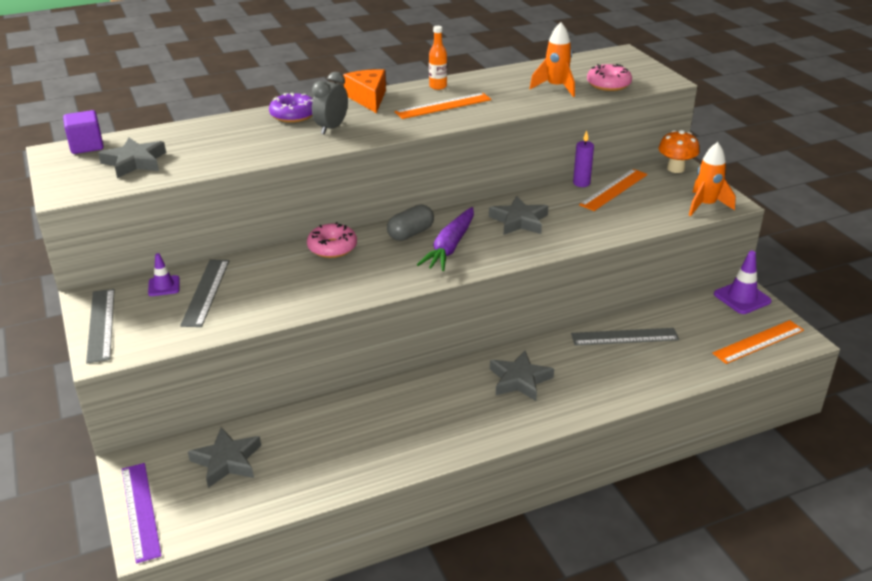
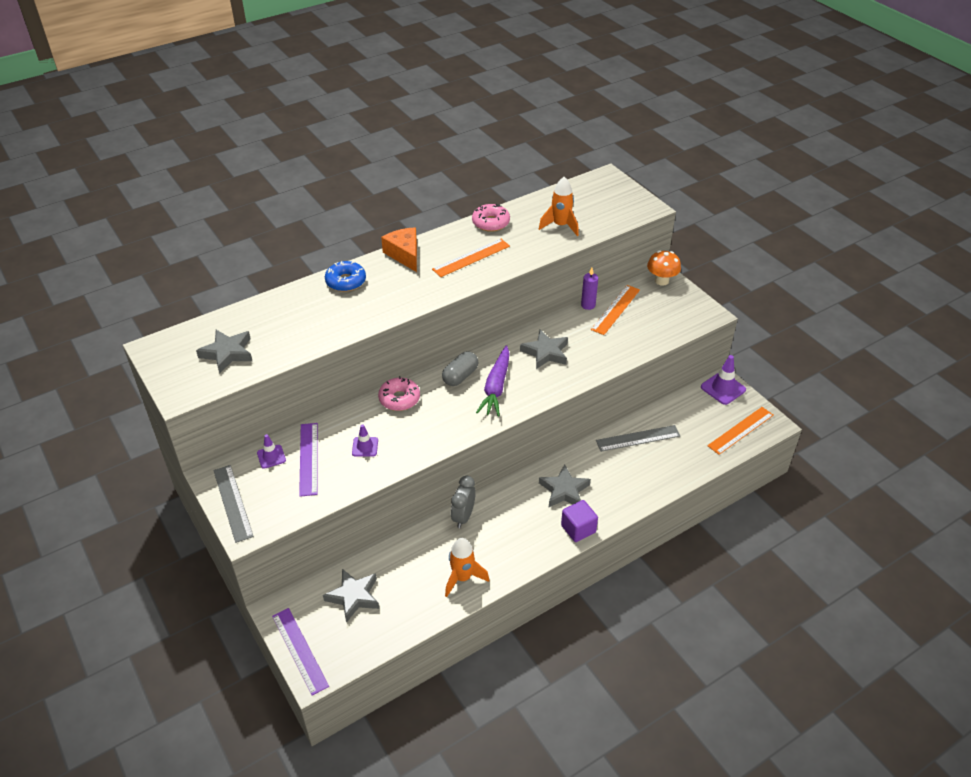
camera: 10 degrees left, 10 degrees up
(86, 146) = (177, 338): purple cube -> purple cube (578, 529)
(205, 292) = (308, 458): grey ruler -> purple ruler
(275, 287) = (365, 447): none -> purple traffic cone
(293, 115) = (346, 281): purple donut -> blue donut
(331, 128) = (384, 294): grey clock -> grey clock (463, 517)
(438, 86) = (460, 234): orange bottle -> none
(608, 84) = (603, 217): pink donut -> pink donut (491, 223)
(705, 206) = (691, 319): orange rocket -> orange rocket (462, 578)

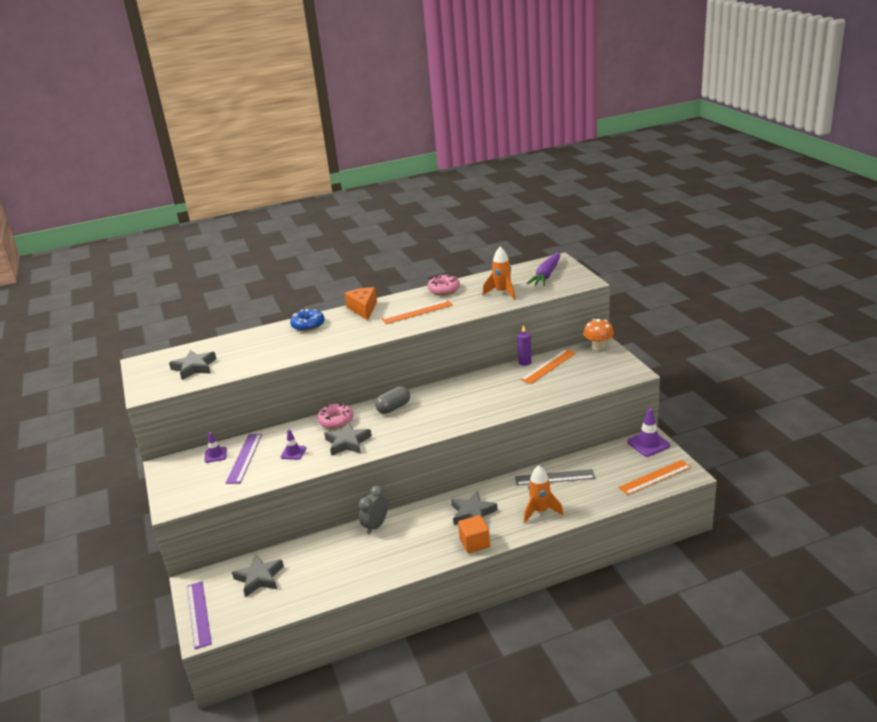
camera: 15 degrees right, 15 degrees down
(232, 503) = (171, 484): grey ruler -> none
(462, 578) = (357, 572): orange rocket -> orange rocket (540, 511)
(496, 387) = (421, 417): purple carrot -> purple carrot (546, 275)
(545, 352) = (474, 394): grey star -> grey star (347, 442)
(578, 529) = (474, 543): purple cube -> orange cube

